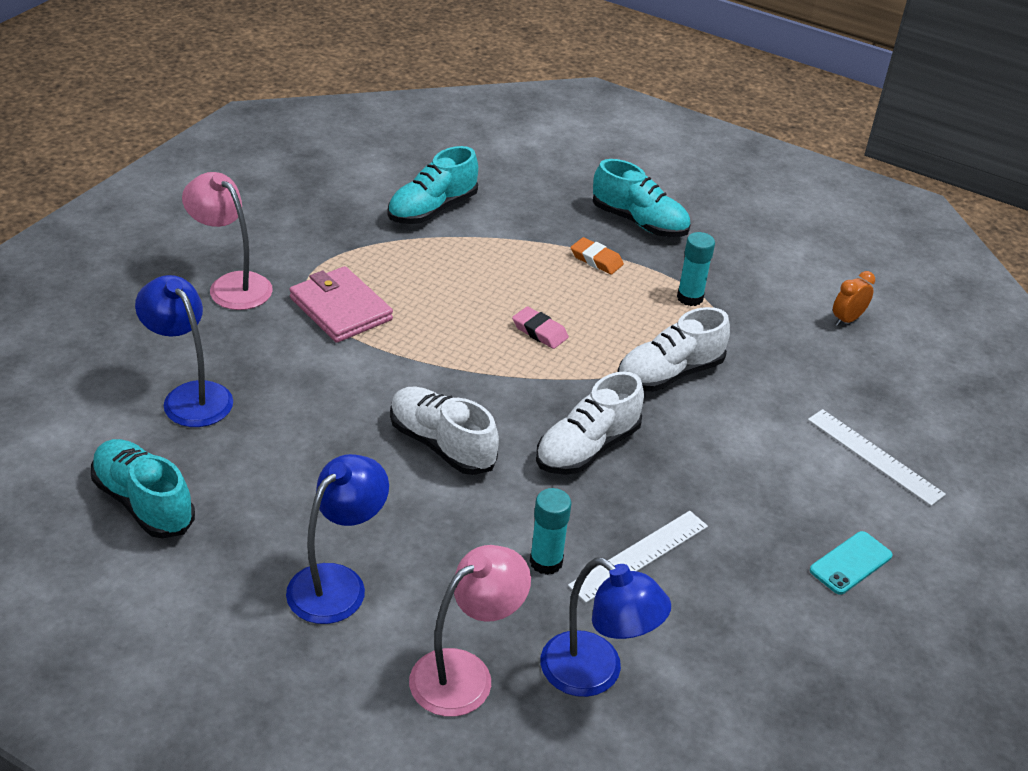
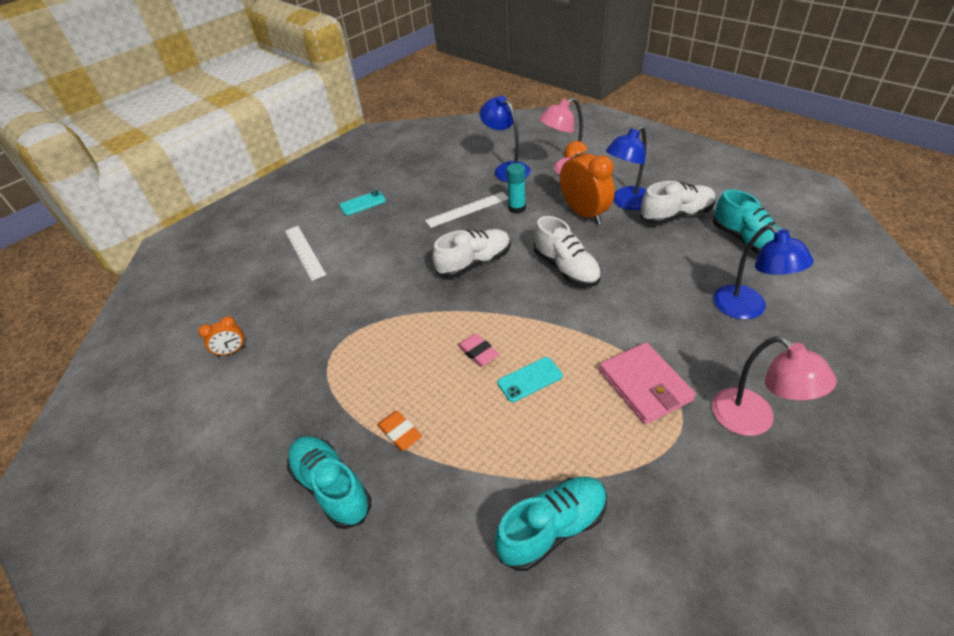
camera: 160 degrees left, 5 degrees up
(417, 553) = (584, 214): none -> orange clock
(471, 308) = (530, 379): none -> turquoise phone
(669, 374) = (396, 311): white shoe -> white shoe (676, 215)
(690, 298) = (340, 380): turquoise glue stick -> none

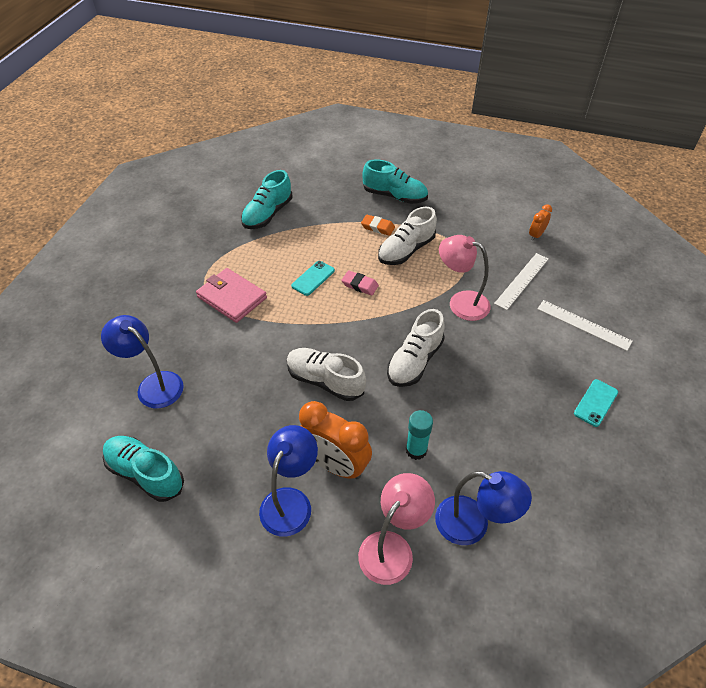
camera: 150 degrees right, 5 degrees up
(467, 209) = (471, 430): white ruler -> white ruler (521, 280)
(676, 215) = (227, 495): white shoe -> white shoe (406, 250)
(753, 420) = (157, 296): pink lamp -> pink lamp (461, 302)

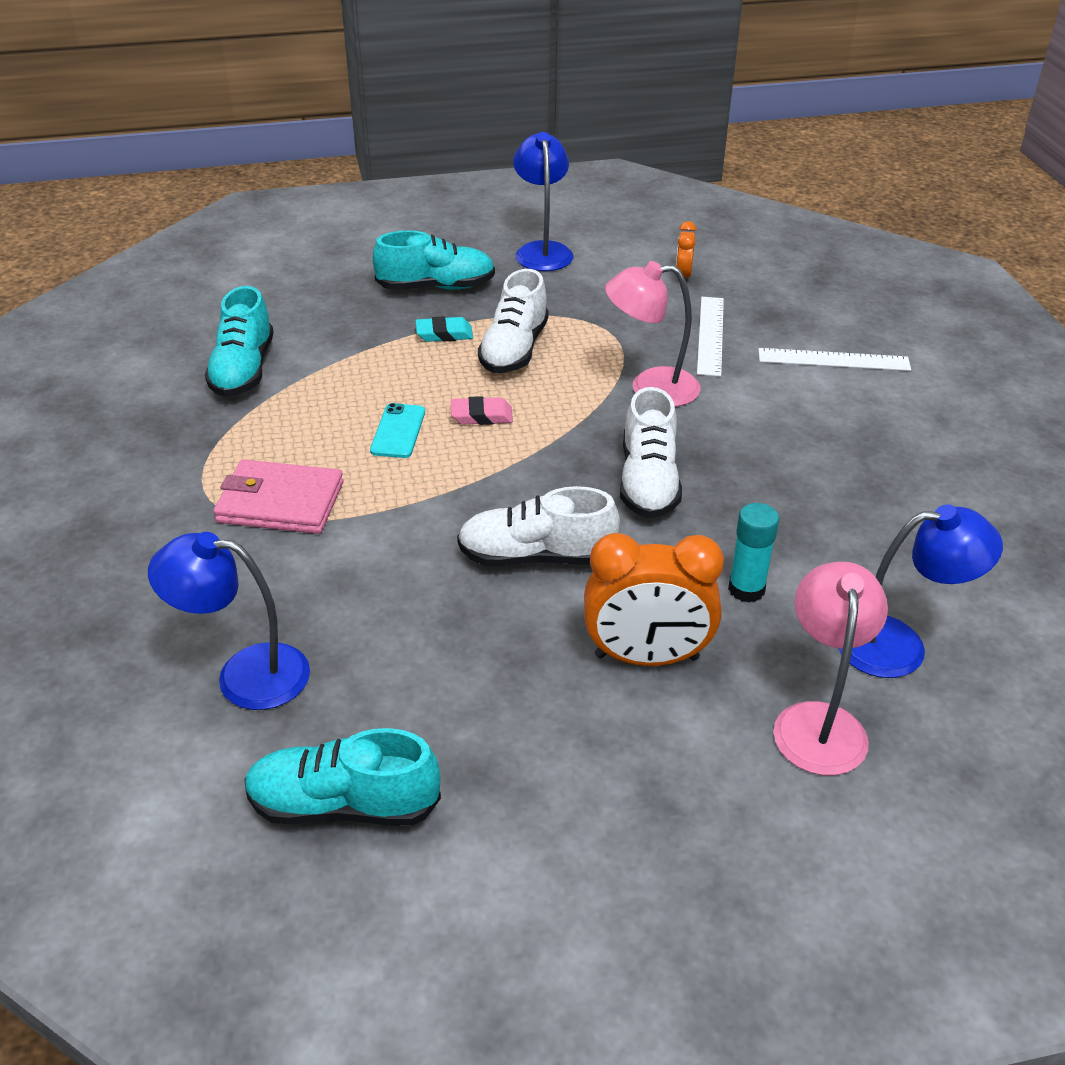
camera: 30 degrees left, 10 degrees down
(290, 501) = (621, 733): blue lamp -> blue lamp (542, 251)
(377, 227) = (444, 334): orange eraser -> turquoise eraser
(595, 403) = (924, 442): turquoise phone -> none

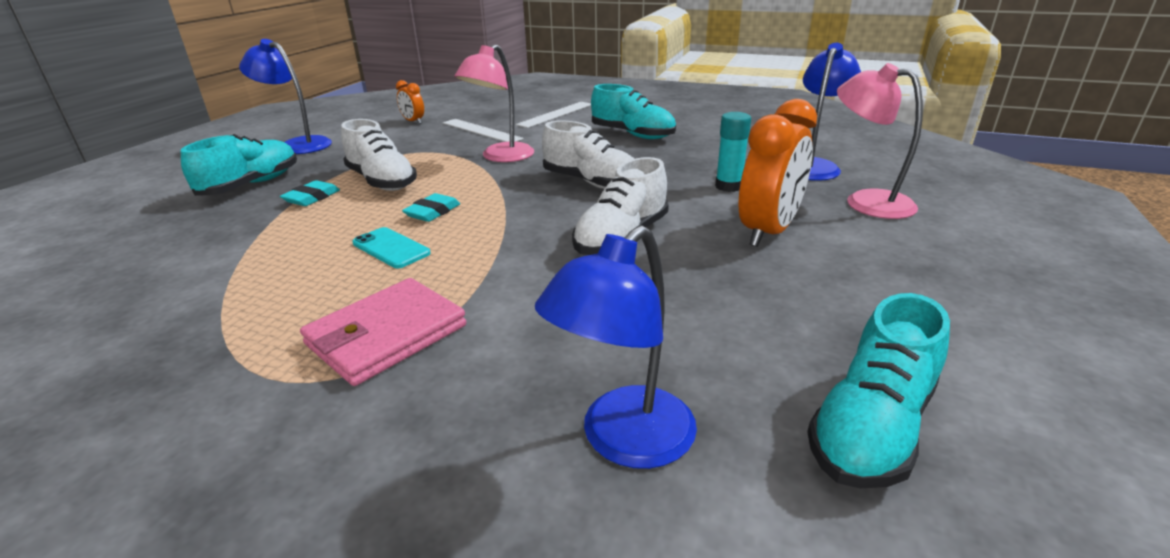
camera: 55 degrees left, 10 degrees down
(243, 370) = (153, 298): turquoise shoe -> turquoise shoe (632, 135)
(481, 416) = (432, 212): pink eraser -> turquoise eraser

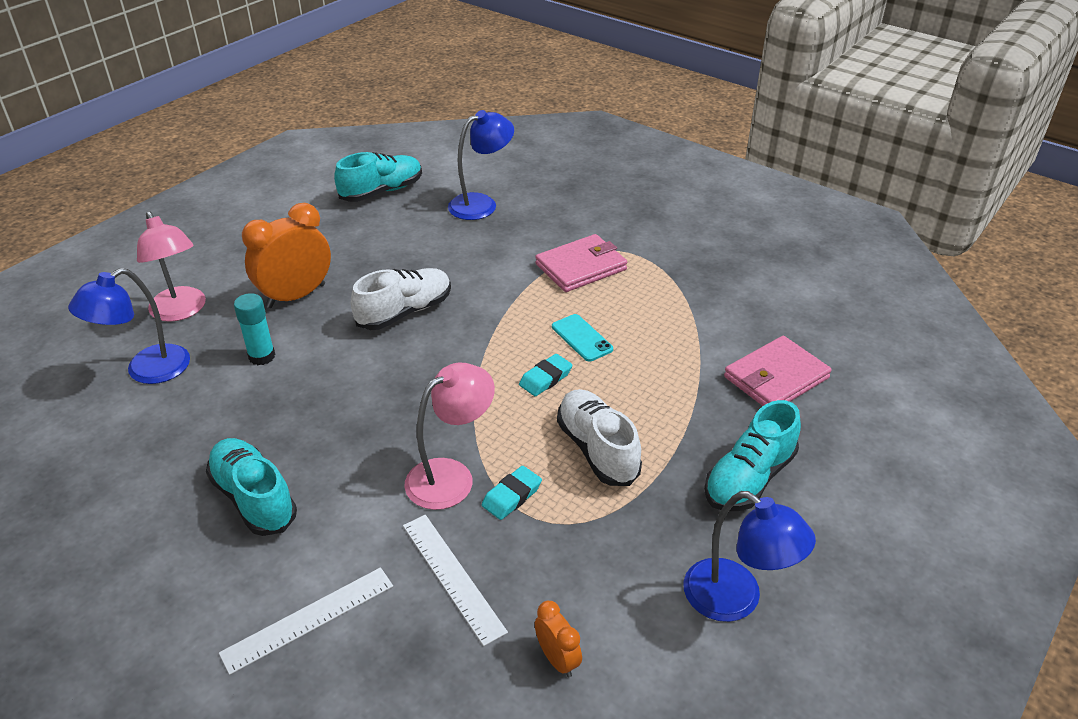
camera: 165 degrees left, 10 degrees up
(160, 249) = (776, 378): none -> pink wallet
(312, 198) = (668, 432): turquoise eraser -> turquoise eraser (512, 496)
(591, 183) = (380, 392): white shoe -> none

